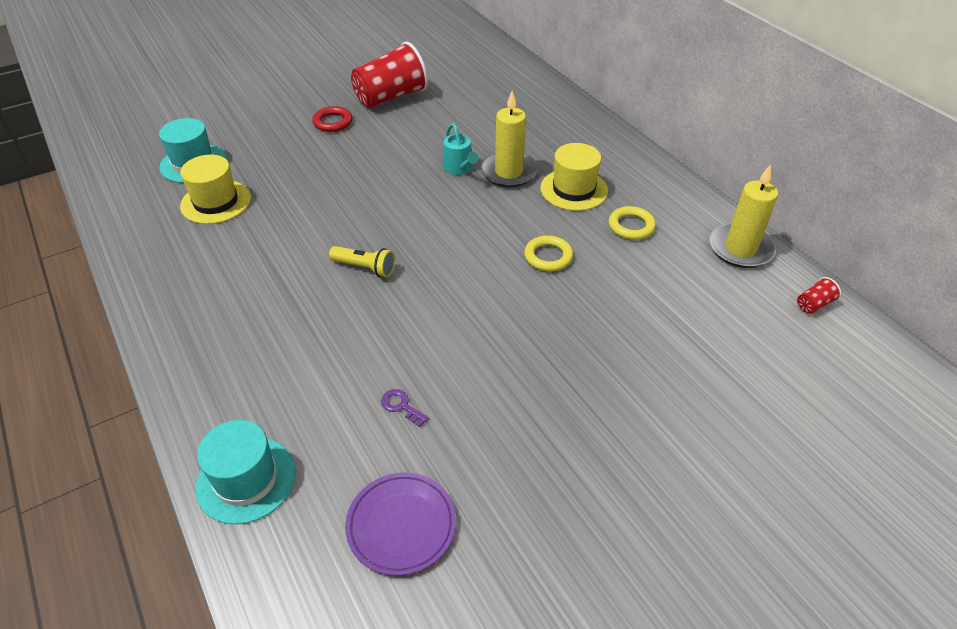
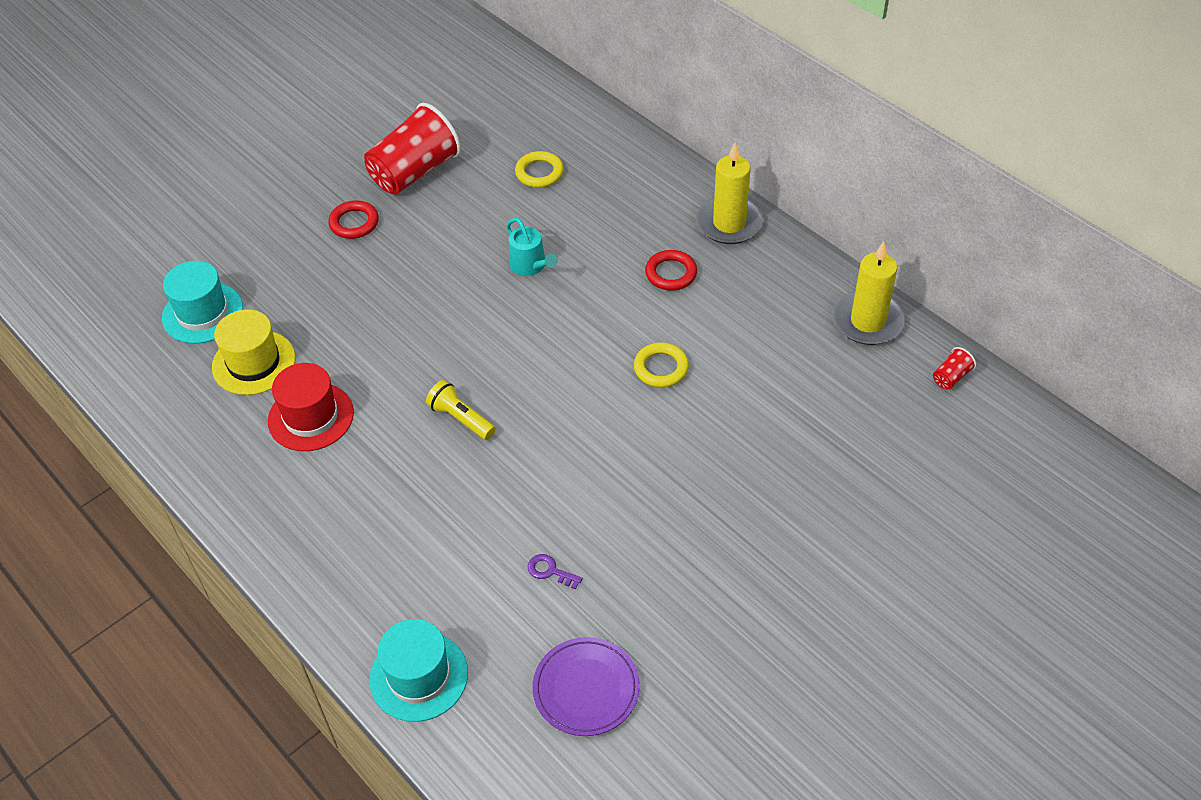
camera: 10 degrees left, 5 degrees up
(243, 247) = (311, 417): none -> red hat
(365, 268) = (461, 418): yellow flashlight -> yellow flashlight turned 150 degrees counterclockwise
(509, 172) = (590, 261): yellow candle -> yellow candle (729, 223)
(574, 189) = (671, 273): yellow hat -> red ring
(631, 226) = (745, 312): yellow ring -> yellow ring (539, 173)

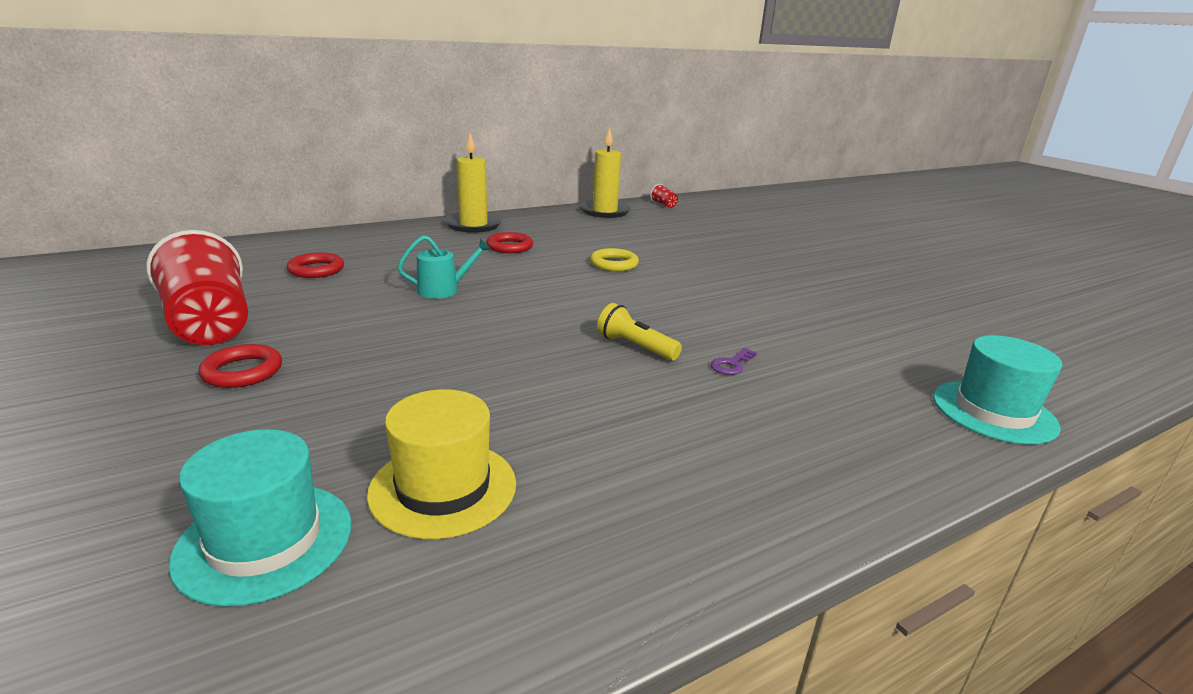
camera: 80 degrees left, 25 degrees down
(311, 417) = (588, 444): red hat -> none
(461, 418) = (635, 347): yellow flashlight -> yellow flashlight turned 75 degrees clockwise
(539, 173) = (316, 270): yellow ring -> red ring
(550, 571) = (837, 332): purple key -> purple key (731, 364)
(586, 689) = (962, 335): purple plate -> none

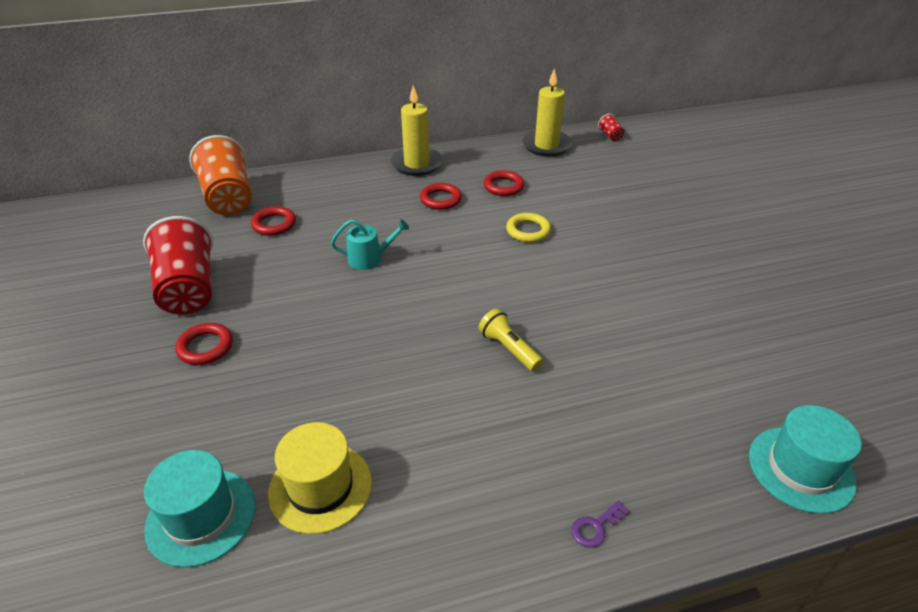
camera: 15 degrees right, 15 degrees up
(252, 253) = (228, 198): none -> orange cup
(573, 237) = (503, 186): none -> red ring
(731, 364) = (585, 380): purple key -> purple key (596, 527)

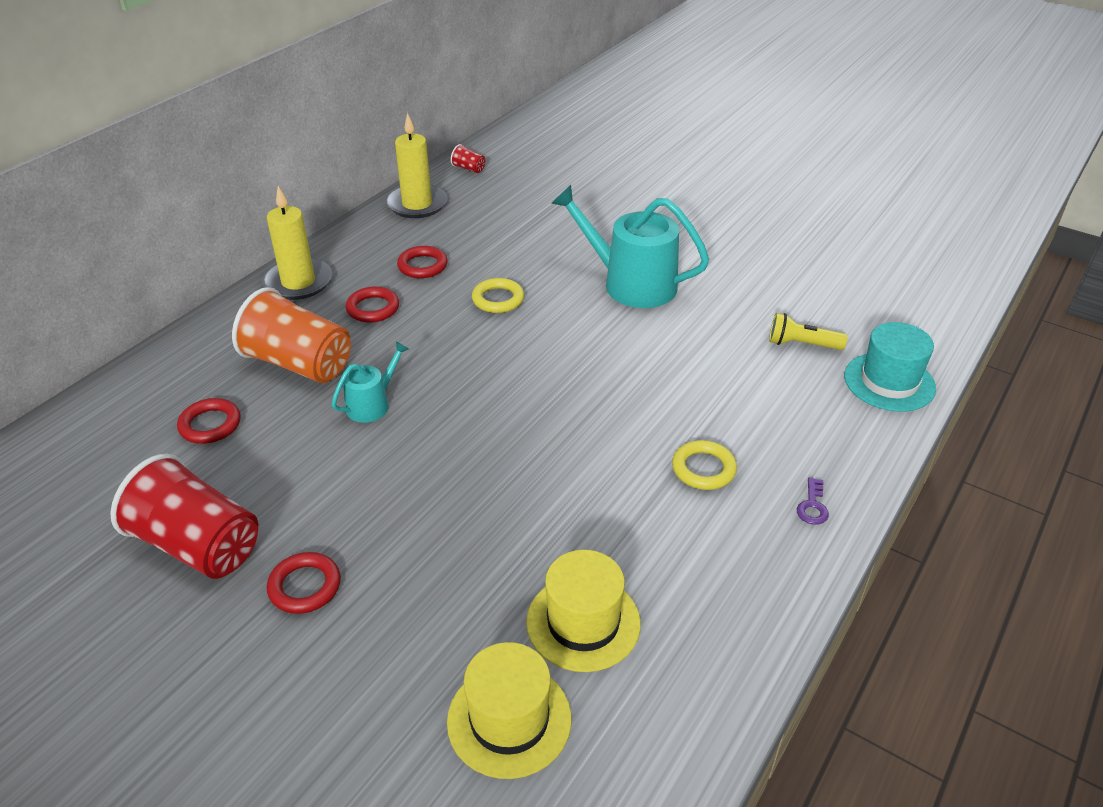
camera: 40 degrees left, 0 degrees up
(201, 516) = (509, 720): turquoise hat -> yellow hat
(228, 198) = (105, 425): orange cup -> orange cup (299, 364)
(509, 349) = (603, 414): yellow flashlight -> yellow flashlight (802, 344)
(537, 436) = (703, 469): none -> yellow ring
(642, 266) = (631, 284): none -> turquoise watering can

